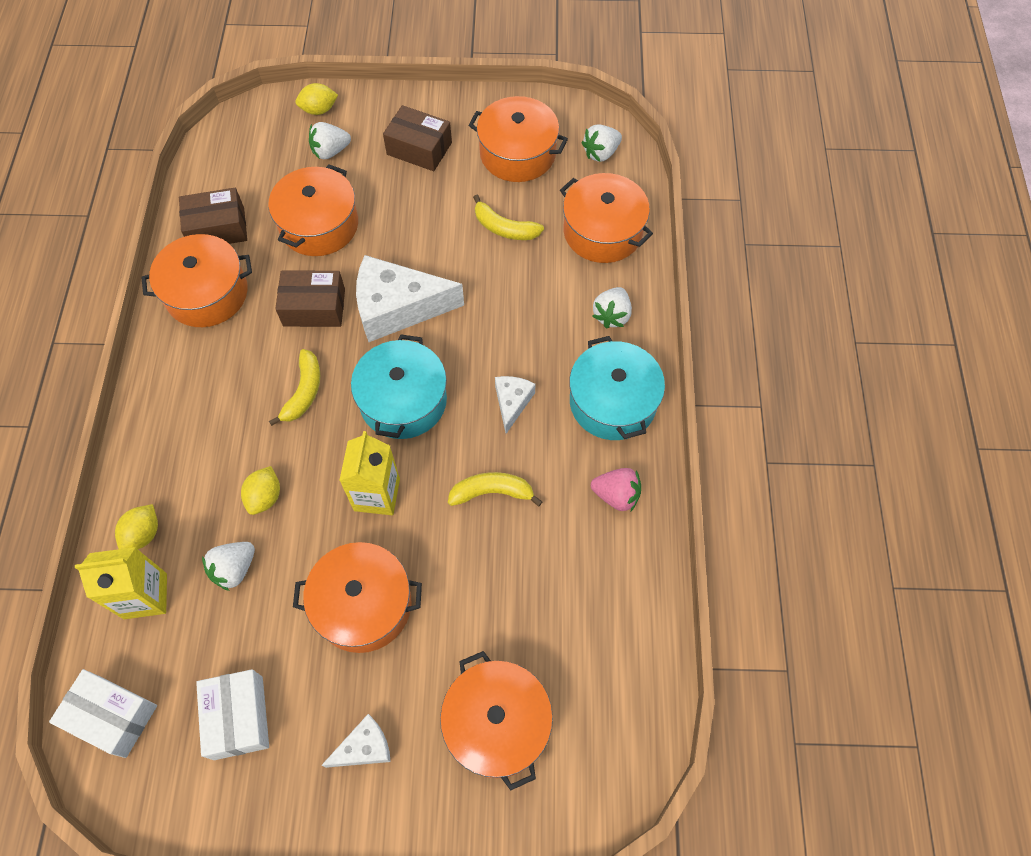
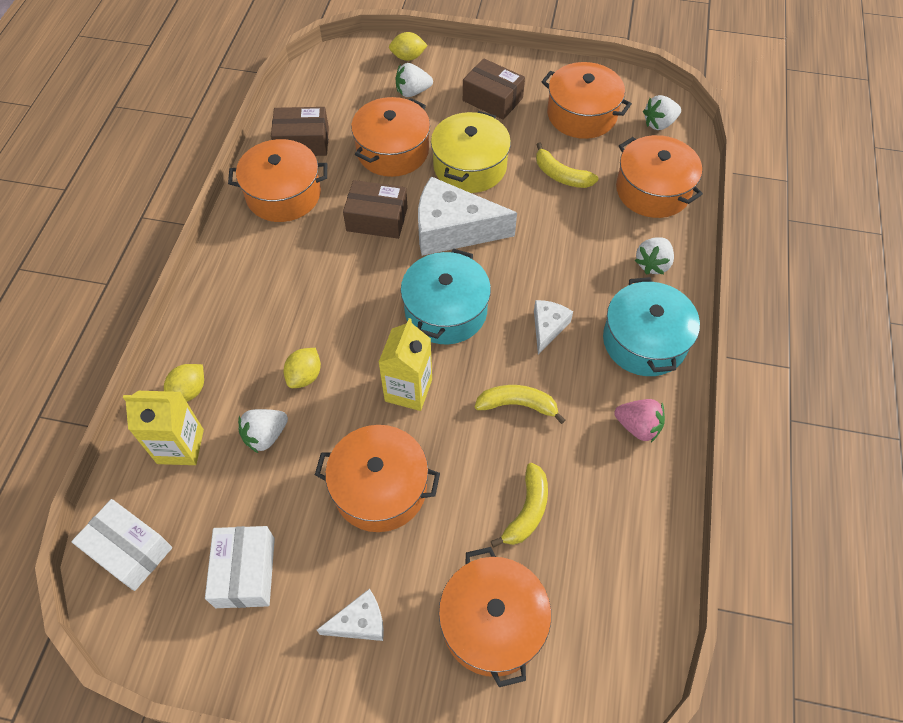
camera: 10 degrees right, 5 degrees down
(304, 392) = (355, 290): yellow banana -> yellow banana (527, 511)
(405, 231) = (470, 166): none -> yellow pot

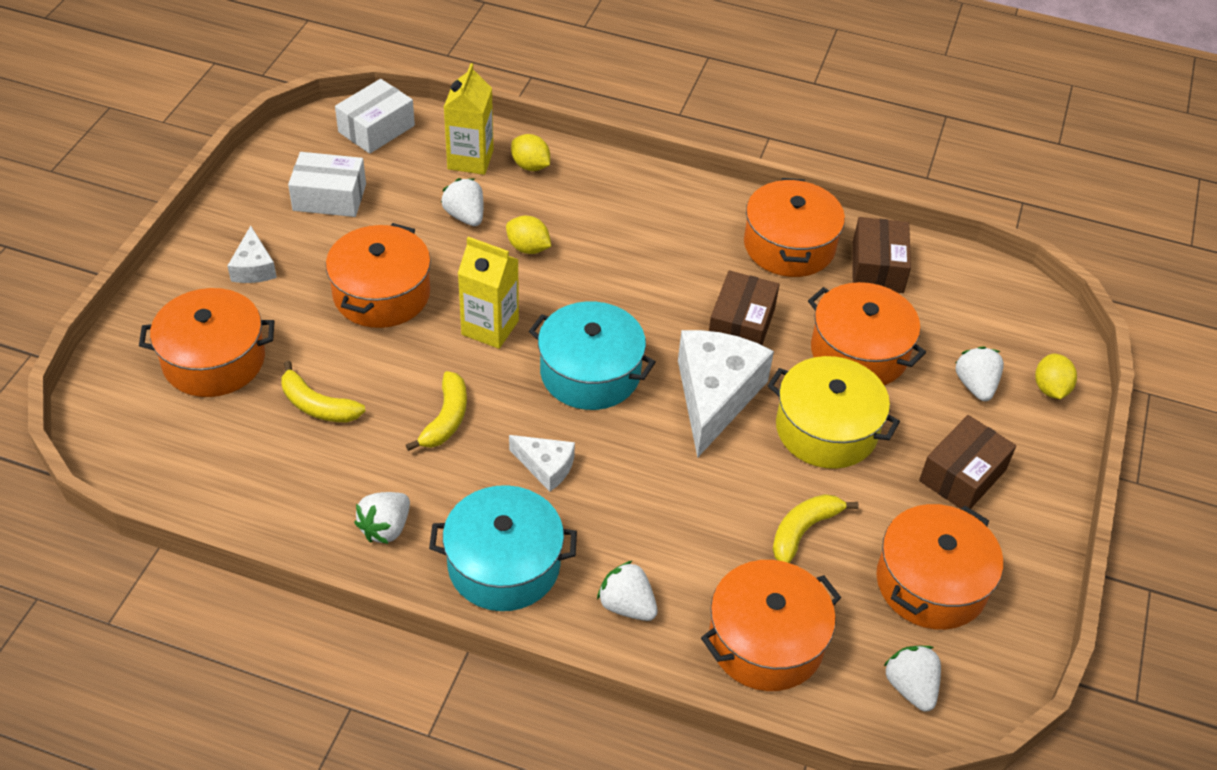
camera: 95 degrees right, 10 degrees down
(638, 426) = (386, 528): pink strawberry -> white strawberry

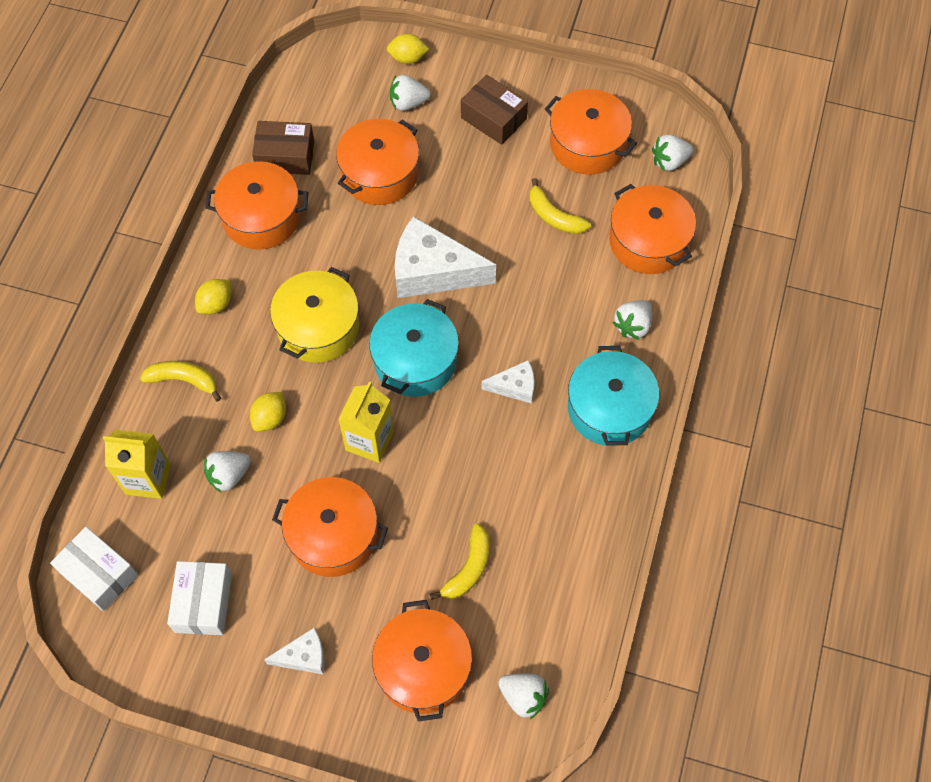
camera: 90 degrees left, 15 degrees up
(386, 528) = (587, 495): white strawberry -> white strawberry (523, 697)
(446, 419) = (474, 464): yellow banana -> yellow banana (184, 380)
(530, 166) = (158, 425): yellow lemon -> yellow lemon (216, 304)
(546, 466) = (515, 386): white cheese -> white cheese turned 60 degrees clockwise
(741, 325) = (356, 253): brown box -> none
(826, 429) = (459, 199): yellow pot -> yellow pot (318, 327)

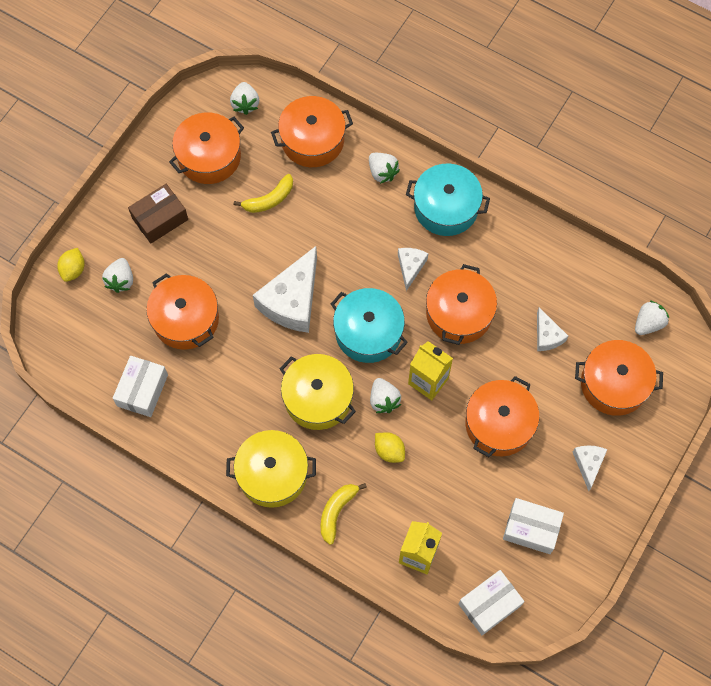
camera: 75 degrees left, 5 degrees up
(216, 304) = (272, 474): yellow lemon -> yellow pot
(229, 475) = (430, 491): white strawberry -> white strawberry (384, 400)
(261, 217) = (198, 422): orange pot -> orange pot (459, 313)
(285, 156) = (142, 390): brown box -> white box
(468, 568) = (547, 336): yellow banana -> white cheese

